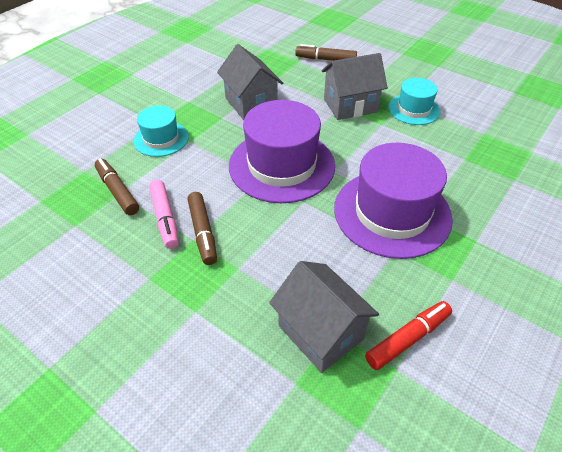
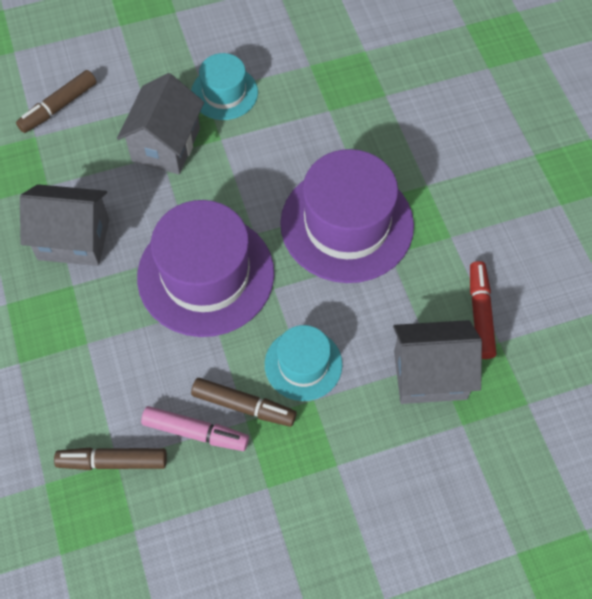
camera: 55 degrees left, 15 degrees up
(161, 139) = (56, 371): turquoise hat -> turquoise hat (303, 364)

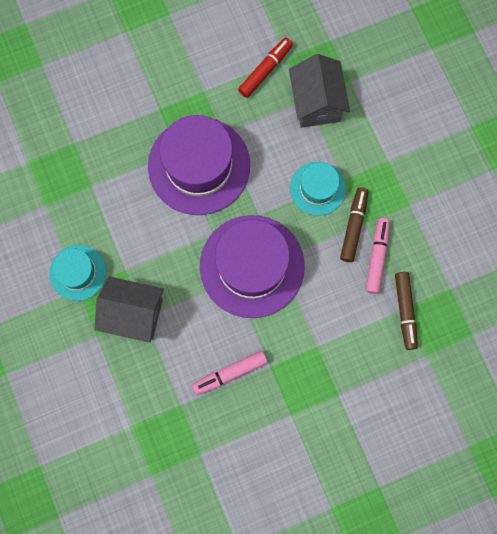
camera: 95 degrees left, 15 degrees up
(58, 107) = (100, 412): brown marker -> none
(74, 239) = (230, 373): grey house -> pink marker
(480, 313) = (265, 70): red marker -> red marker turned 135 degrees clockwise

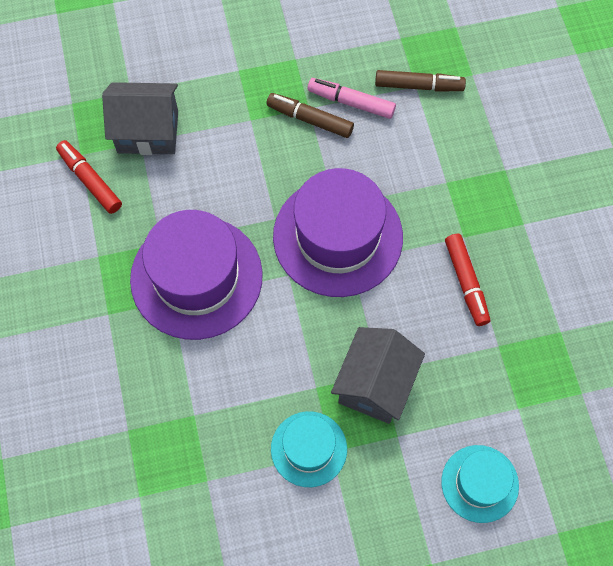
camera: 80 degrees left, 10 degrees down
(230, 373) = (466, 282): pink marker -> red marker
(317, 188) = (255, 149): turquoise hat -> turquoise hat (479, 483)

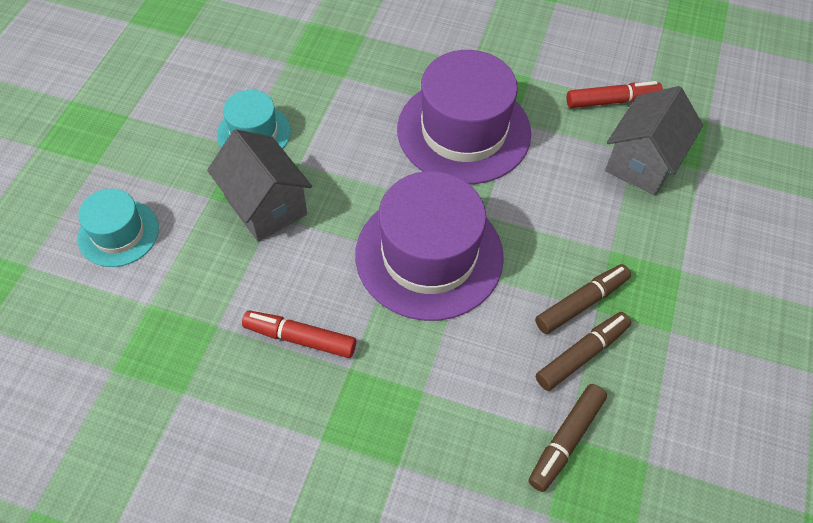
camera: 120 degrees right, 10 degrees down
(351, 102) = (582, 355): pink marker -> brown marker

